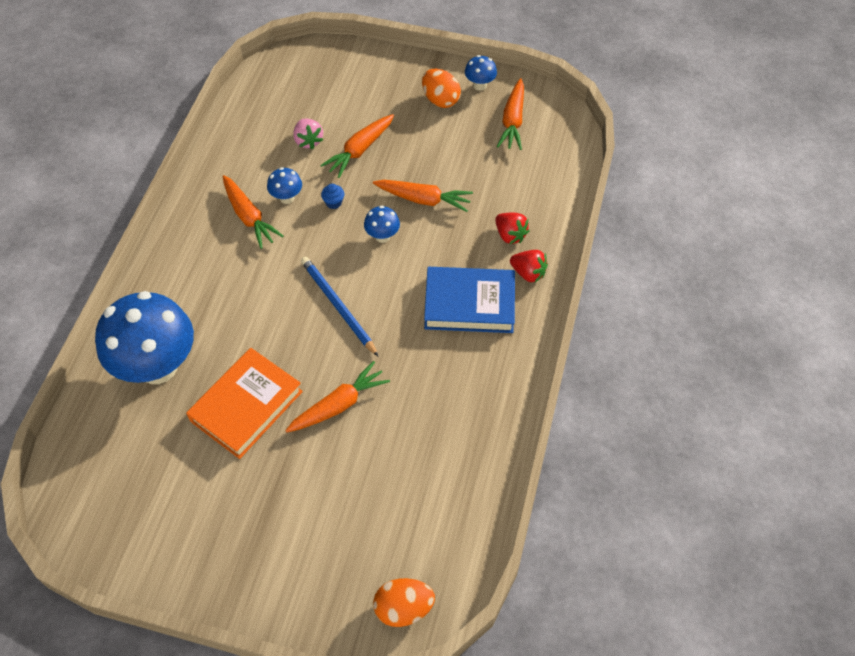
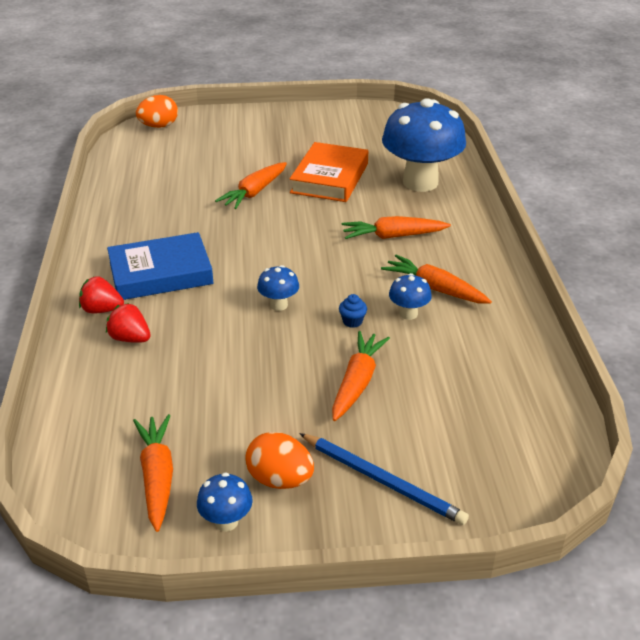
camera: 160 degrees right, 20 degrees down
(308, 141) = (429, 376): pink strawberry -> none
(338, 306) = (292, 245): blue pencil -> blue pencil (383, 481)
(423, 199) = (248, 349): orange carrot -> orange carrot (393, 236)

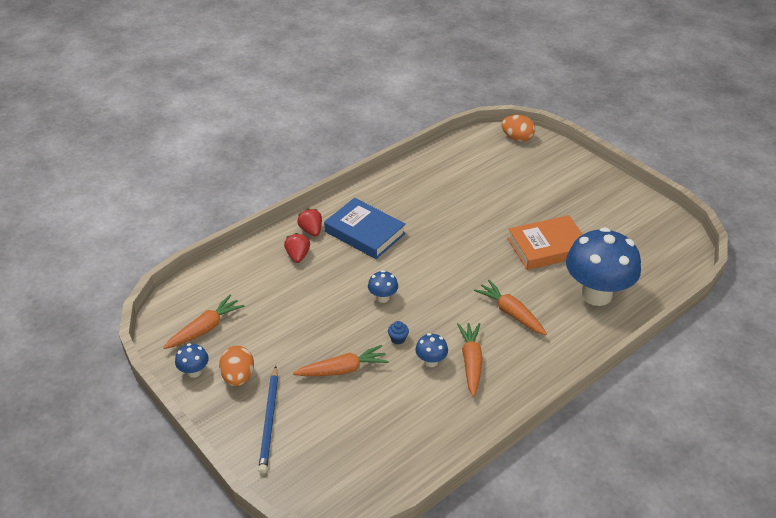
camera: 55 degrees right, 5 degrees up
(254, 192) = (490, 222): orange carrot -> none

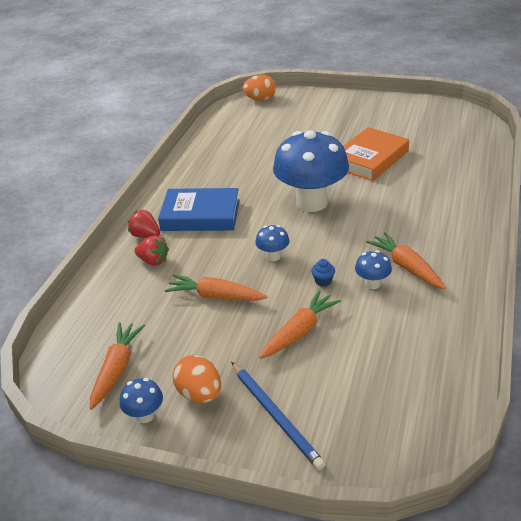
camera: 30 degrees left, 5 degrees down
(298, 256) = (153, 261): red strawberry -> red strawberry turned 150 degrees clockwise
(511, 313) = (396, 216): orange carrot -> orange carrot (216, 296)
(596, 294) = (445, 173): blue mushroom -> blue mushroom (311, 203)

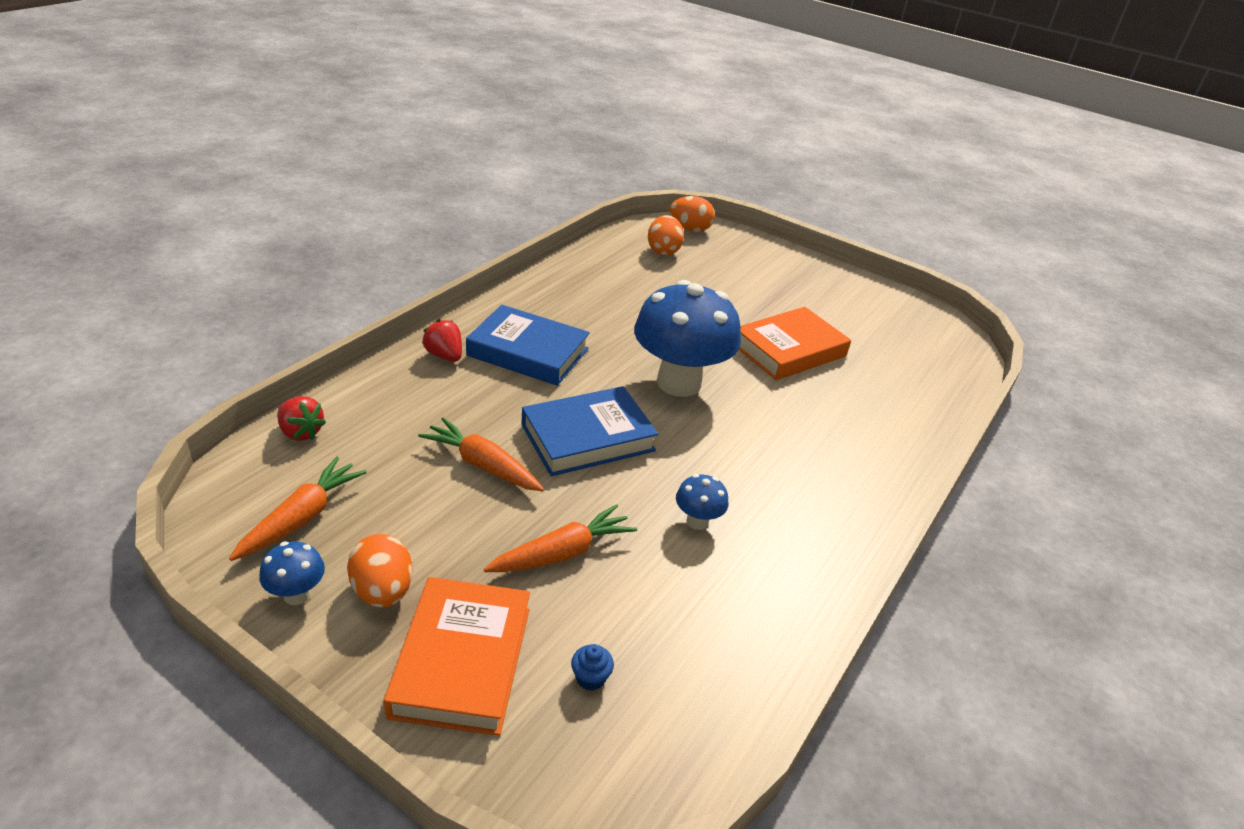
camera: 10 degrees right, 0 degrees up
(153, 261) = (434, 392): red strawberry -> red strawberry (301, 432)
(251, 119) = (663, 251): none -> orange egg
(273, 256) = (587, 437): blue mushroom -> blue book
(276, 416) = (461, 661): blue pencil -> orange book
(323, 281) = (633, 494): blue cupcake -> blue cupcake (590, 678)
(407, 267) = (757, 514): orange carrot -> none

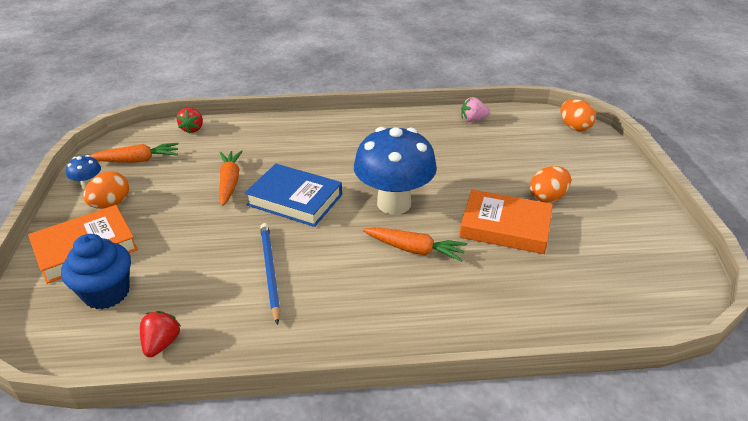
camera: 55 degrees right, 0 degrees up
(444, 356) = (301, 128): red strawberry -> red strawberry (162, 343)
(528, 352) = (342, 146): blue book -> none
(562, 553) = (190, 239): orange carrot -> orange carrot (414, 249)
(590, 678) = (107, 293): blue cupcake -> blue cupcake, size x2.42
(600, 260) = (473, 120): none -> pink strawberry
(663, 251) = (527, 132): orange egg -> orange egg (547, 197)
(697, 521) = (270, 271): blue mushroom -> blue pencil

